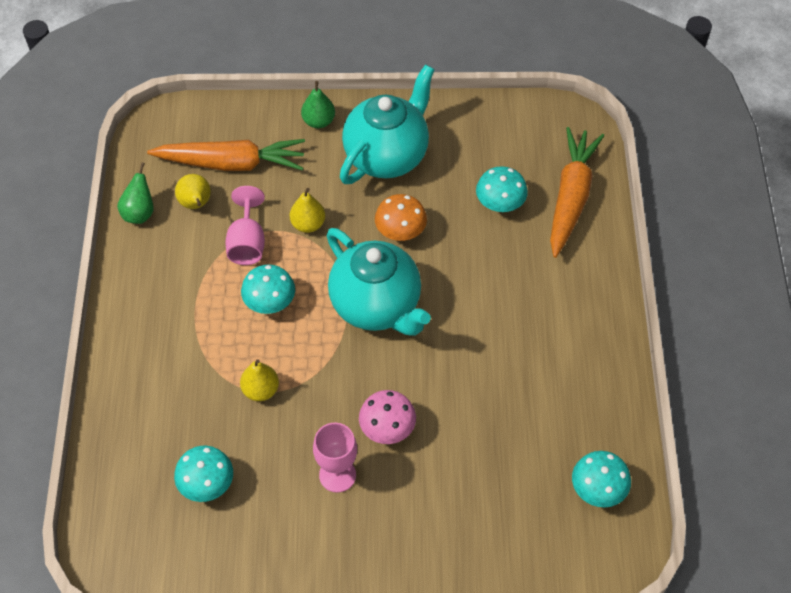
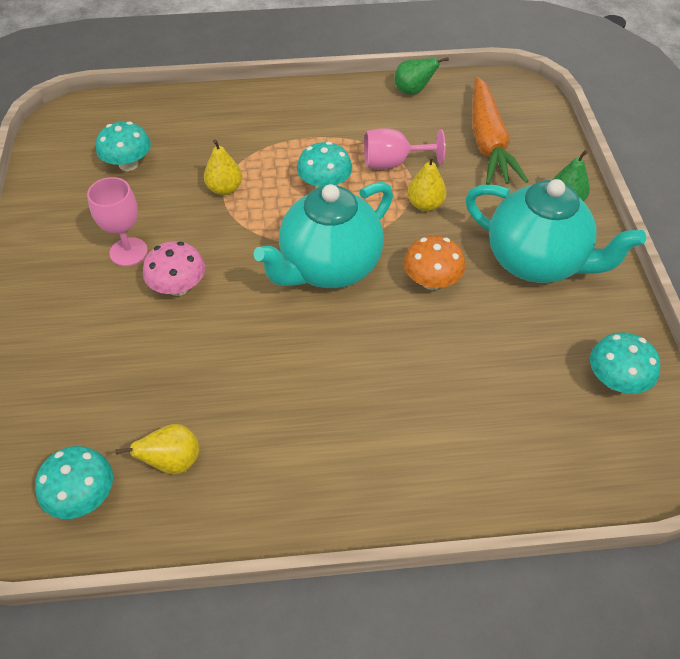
camera: 85 degrees right, 5 degrees down
(196, 204) = (432, 124): yellow pear -> yellow pear (173, 461)
(500, 204) = (495, 376): turquoise mushroom -> turquoise mushroom (615, 380)
(571, 197) = (526, 459): orange carrot -> none

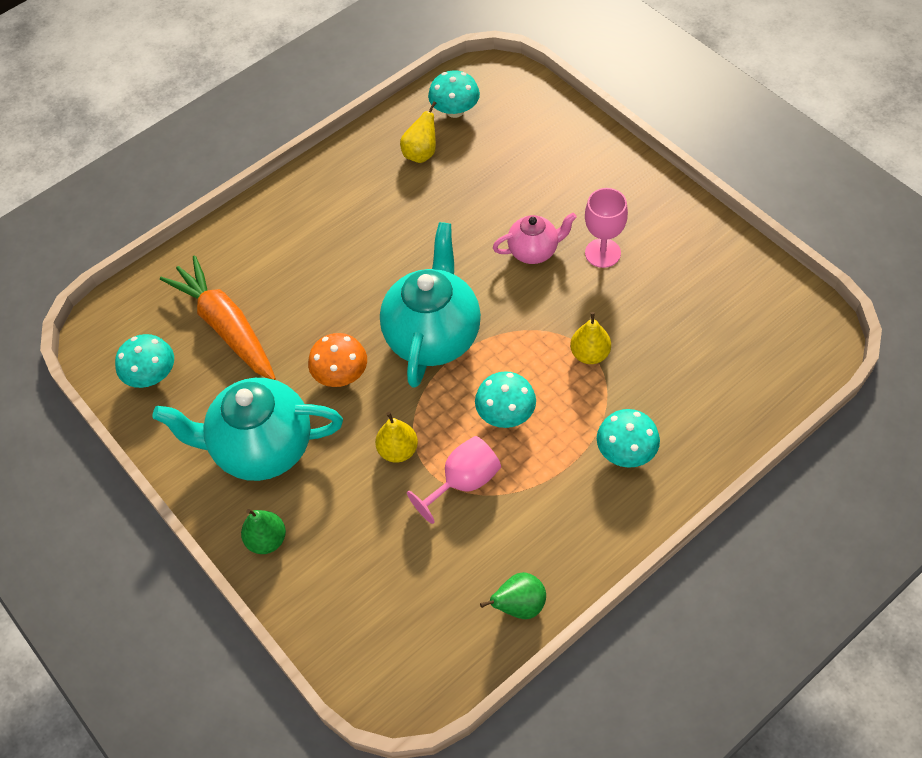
camera: 150 degrees right, 5 degrees up
(128, 164) = (700, 325): turquoise mushroom -> turquoise mushroom (626, 452)
(178, 287) = (534, 251): pink mushroom -> pink teapot
(488, 142) = (387, 575): orange carrot -> orange carrot (226, 326)

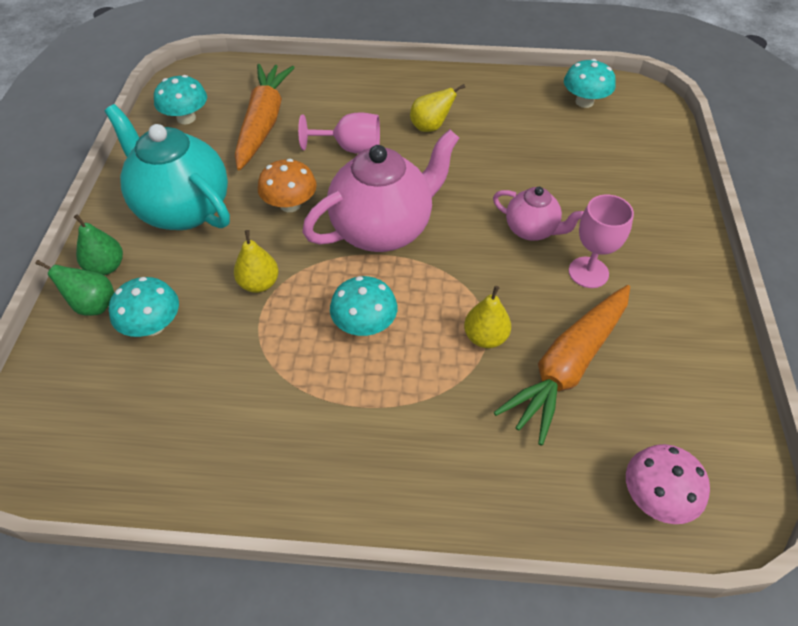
camera: 40 degrees right, 5 degrees down
(421, 154) = (524, 112): yellow pear -> yellow pear (430, 127)
(433, 336) = (383, 229): turquoise teapot -> pink teapot
(463, 482) = (272, 346): pink goblet -> pink goblet (351, 148)
(519, 605) = (187, 478): green pear -> green pear (93, 305)
(626, 452) = (421, 439): turquoise mushroom -> turquoise mushroom (153, 325)
(657, 330) = (567, 366): none -> orange carrot
(781, 366) = (655, 497): none -> pink mushroom

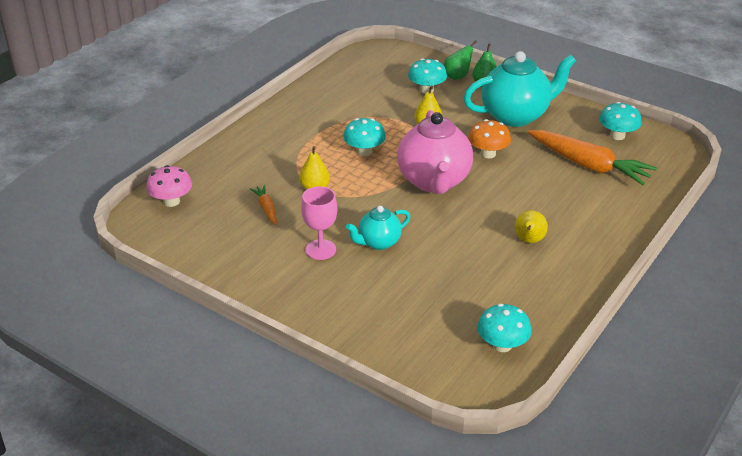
camera: 120 degrees right, 15 degrees down
(351, 148) = (530, 194): pink goblet -> none
(531, 230) = (378, 242): pink teapot -> turquoise teapot
(567, 366) = (266, 208): orange carrot -> orange carrot, size x0.46

